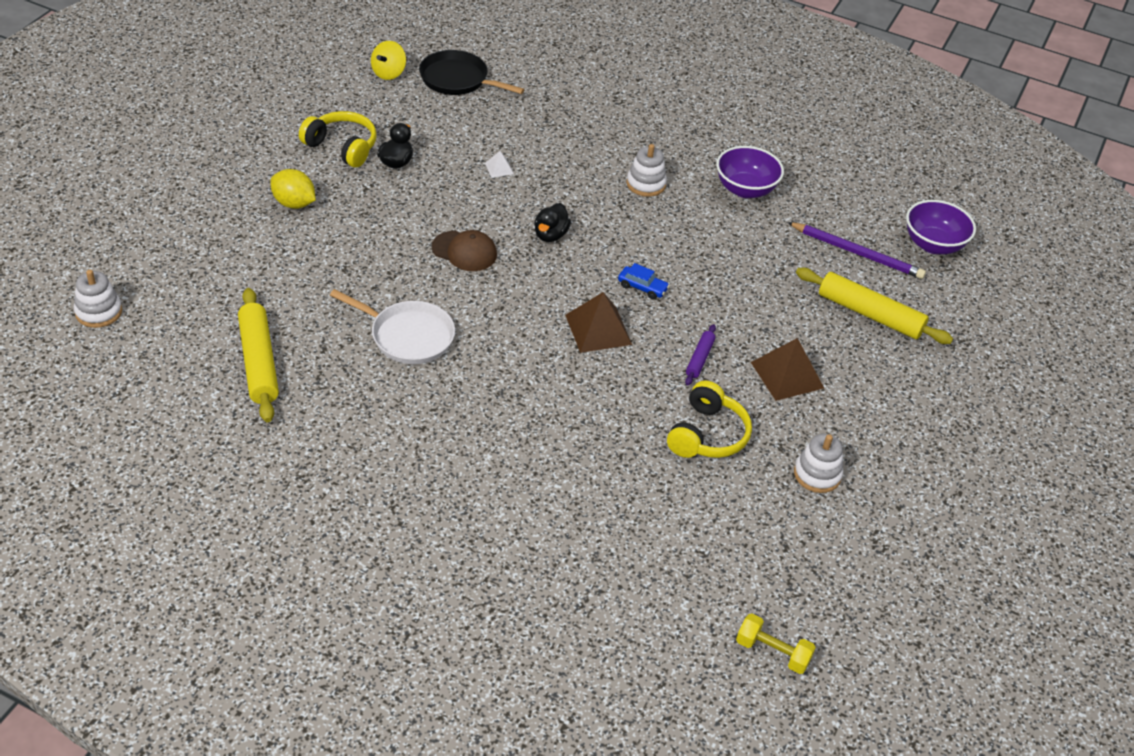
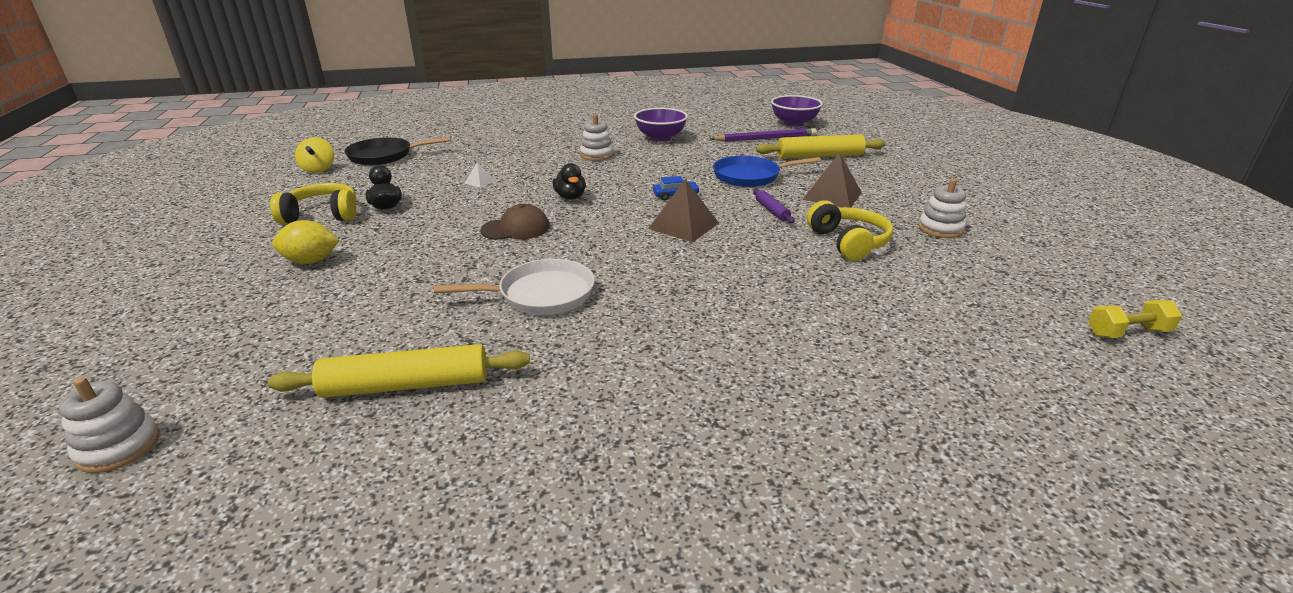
camera: 35 degrees left, 15 degrees down
(259, 362) = (406, 385): yellow rolling pin -> yellow rolling pin turned 45 degrees counterclockwise
(749, 302) = (750, 176): none -> blue pan

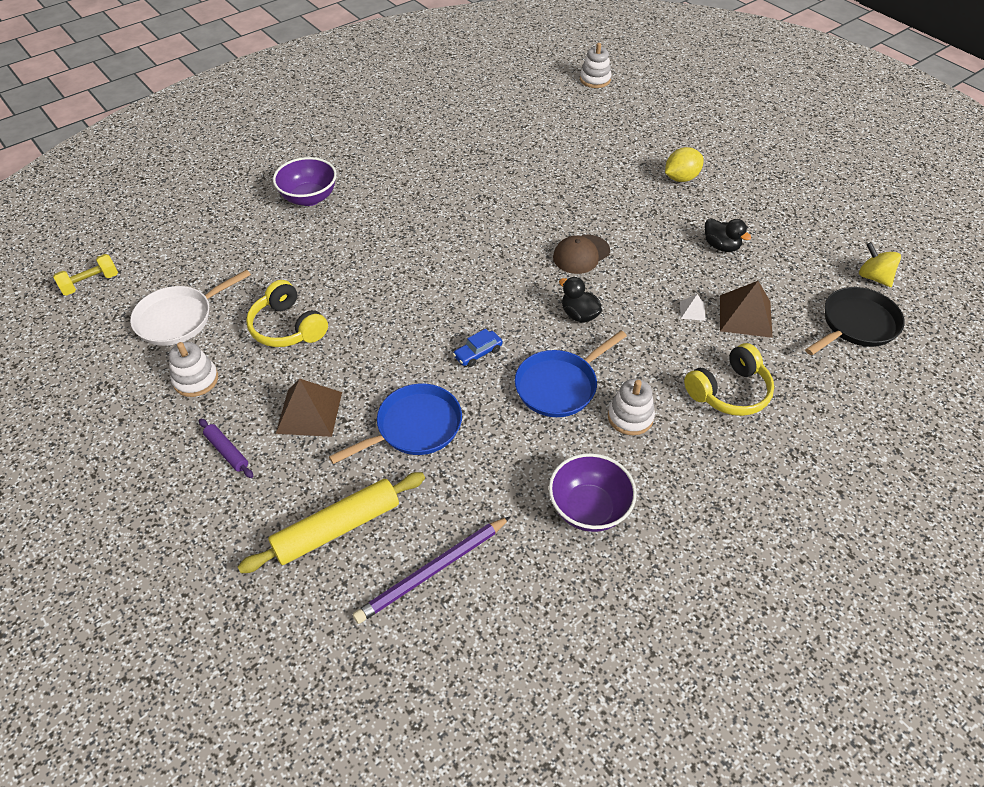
camera: 155 degrees right, 20 degrees up
(322, 215) = (753, 220): yellow headphones -> yellow headphones (729, 391)
(406, 385) = (511, 130): yellow rolling pin -> none
(541, 294) = (497, 199): white pan -> white pan (179, 318)
(628, 172) = (559, 385): none -> blue pan
(684, 226) = (443, 304): brown pyramid -> brown pyramid (745, 316)
(772, 211) = (369, 357): purple rolling pin -> purple rolling pin (227, 451)
(794, 123) = (403, 675): purple bowl -> purple bowl (309, 198)

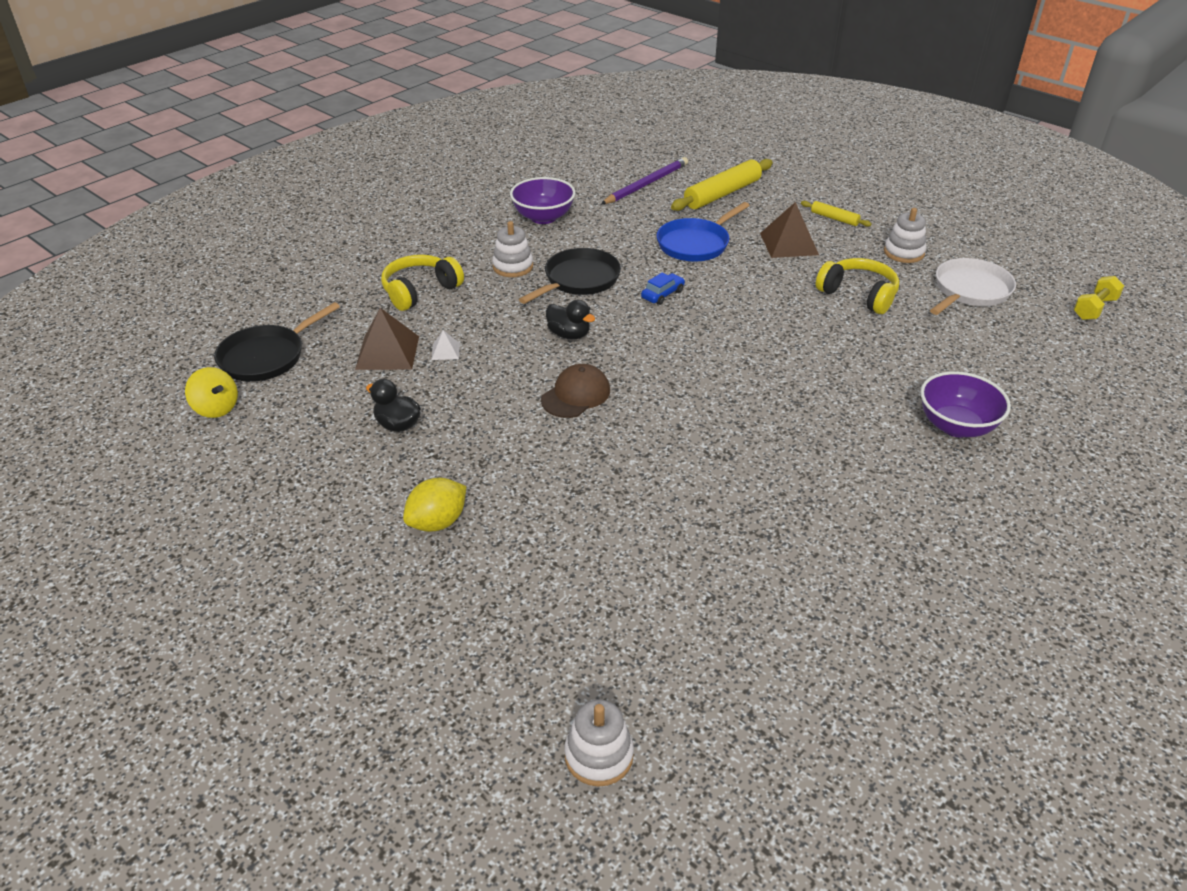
camera: 170 degrees right, 10 degrees down
(227, 451) = (834, 218): purple rolling pin -> yellow rolling pin
(559, 385) = (579, 280): blue pan -> black pan

